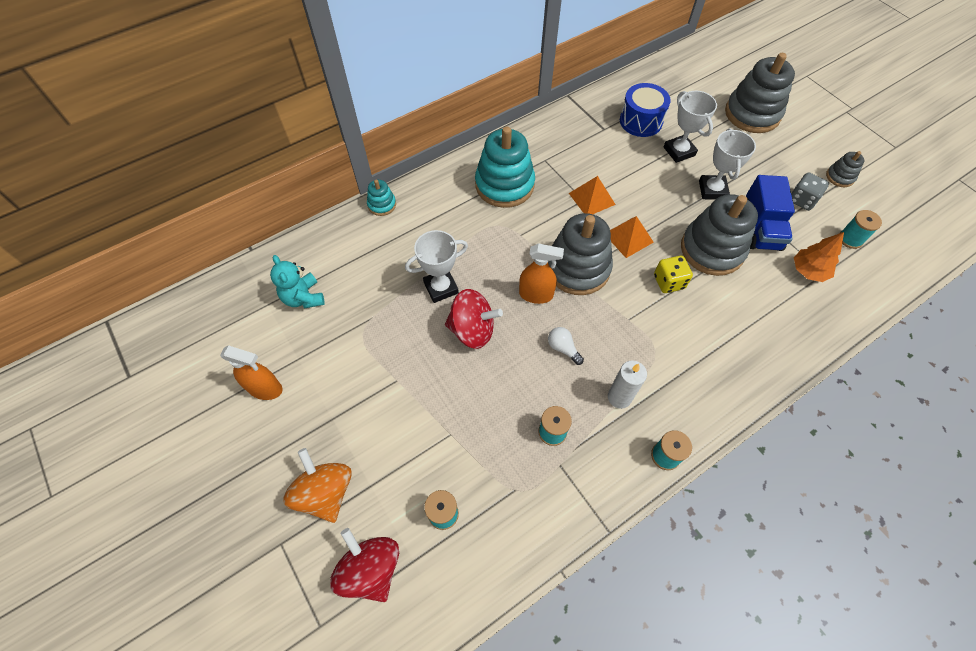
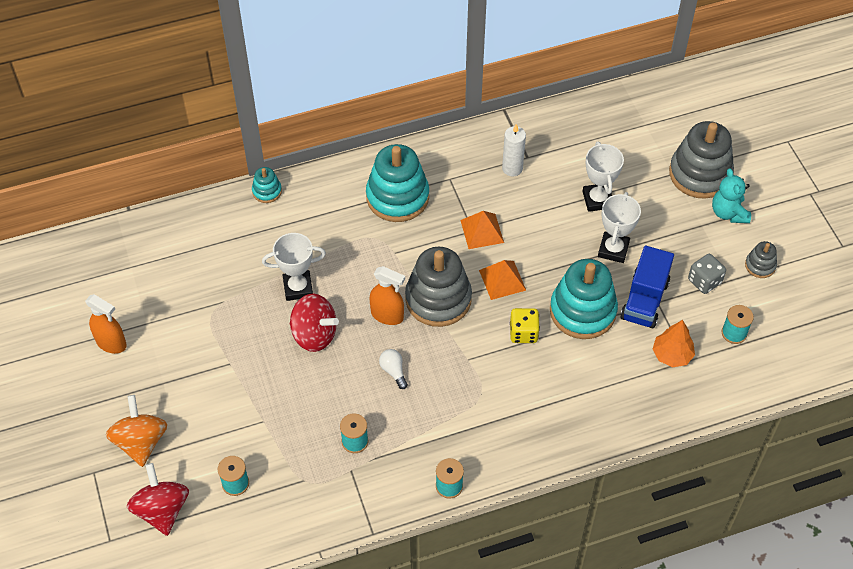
camera: 15 degrees right, 5 degrees down
(303, 297) = (166, 268): turquoise teddy bear -> turquoise teddy bear (728, 213)
(619, 397) = (428, 427): white candle -> white candle (512, 168)
(641, 121) = (571, 156): blue drum -> none
(712, 249) = (582, 311): grey stacking toy -> turquoise stacking toy

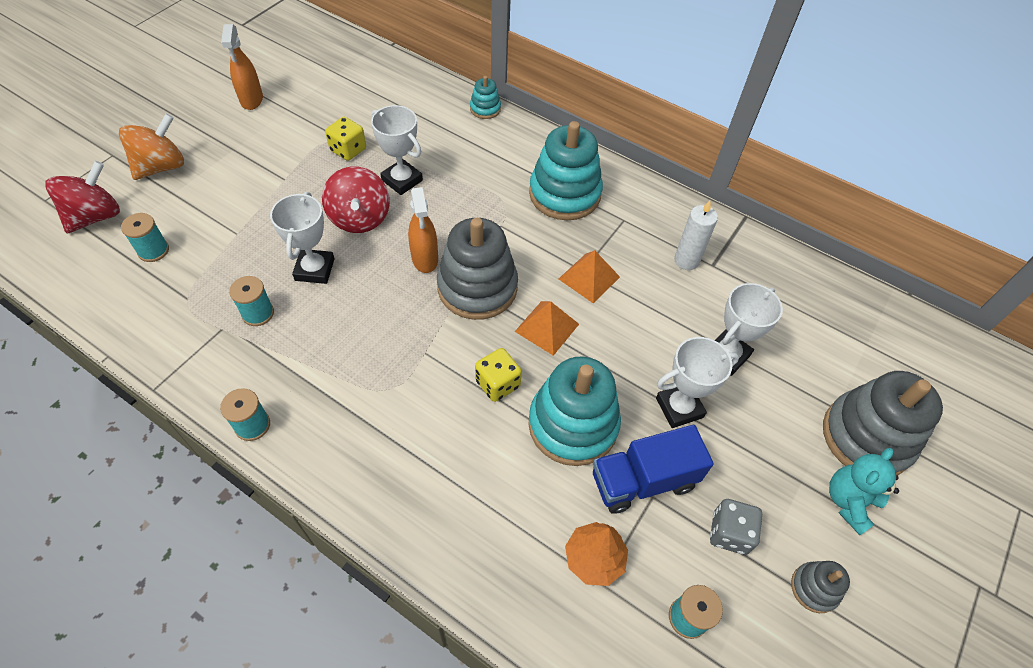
camera: 50 degrees right, 0 degrees up
(233, 305) = (348, 150): none -> yellow dice
(342, 387) = (315, 269): none -> white trophy
(393, 371) = (363, 299): white light bulb -> none

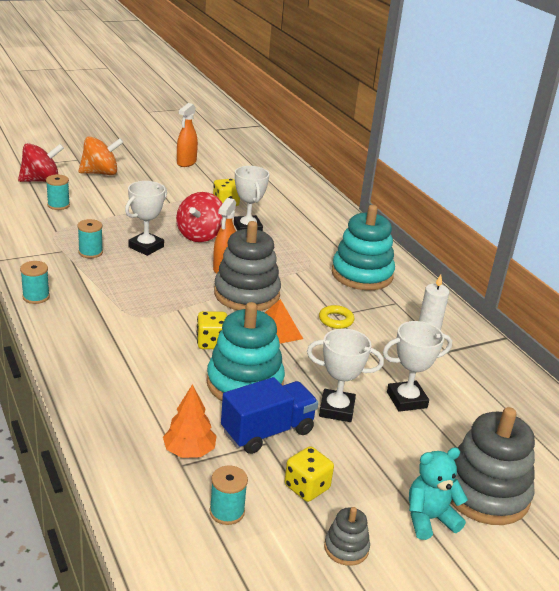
camera: 30 degrees right, 25 degrees down
(485, 109) = (345, 215): turquoise stacking toy -> none
(589, 277) = (336, 320): orange pyramid -> yellow ring
(643, 480) = (267, 432): blue truck -> blue truck turned 135 degrees clockwise
(729, 533) = (307, 487): grey dice -> yellow dice

